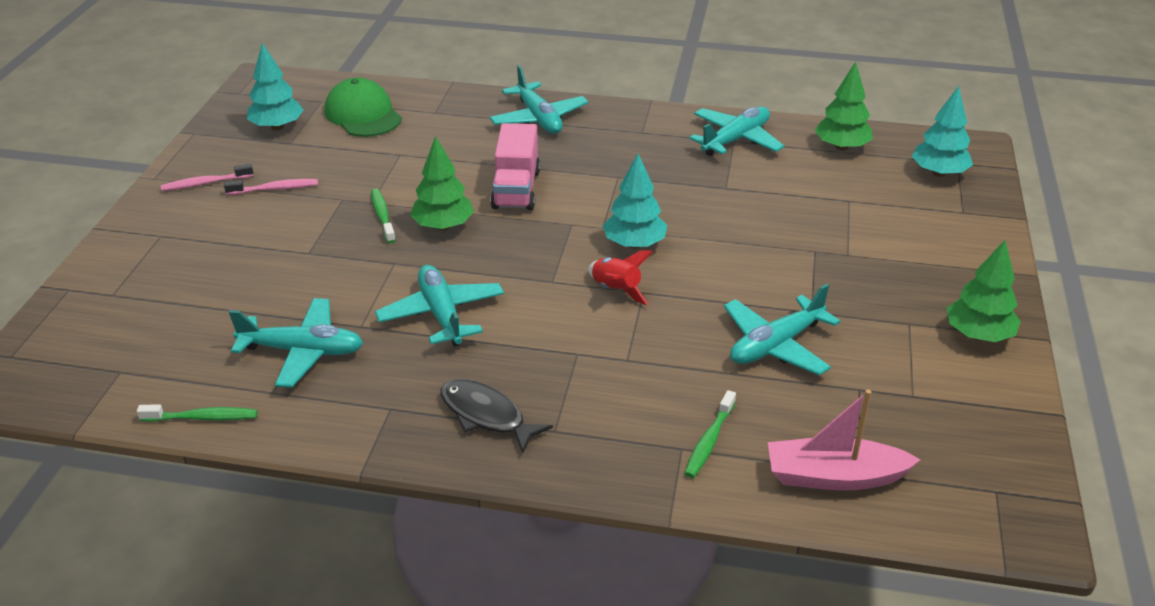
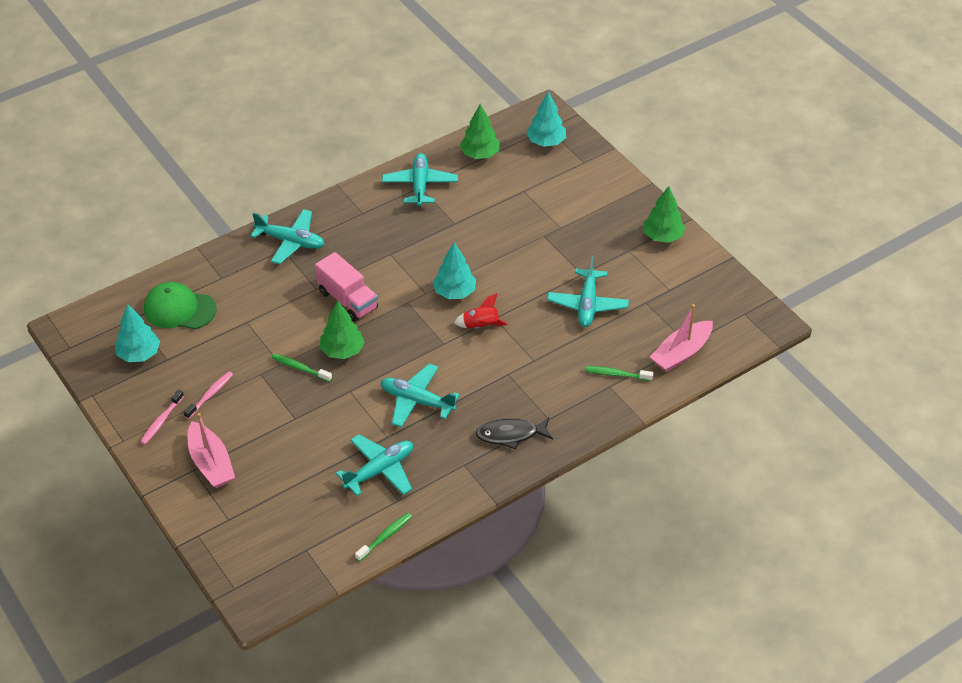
camera: 45 degrees left, 10 degrees up
(181, 240) = (211, 463): none -> pink boat
(709, 441) = (616, 374): green toothbrush -> green toothbrush turned 120 degrees clockwise

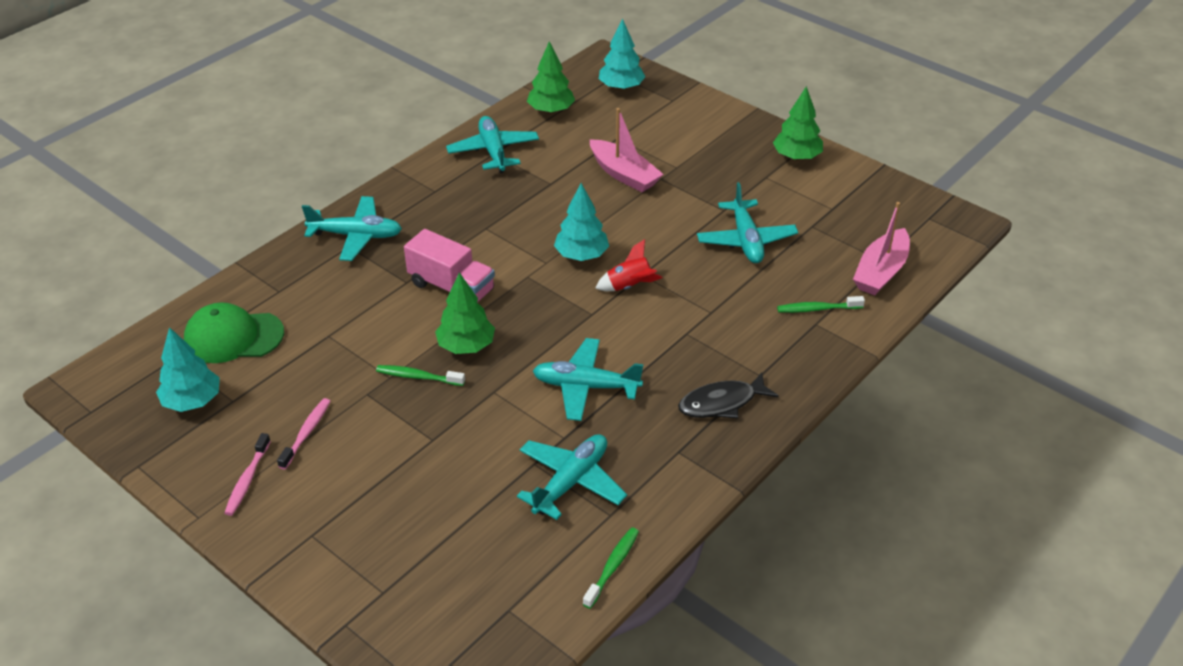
camera: 15 degrees left, 5 degrees down
(211, 463) = (334, 521): pink boat -> pink boat (624, 174)

